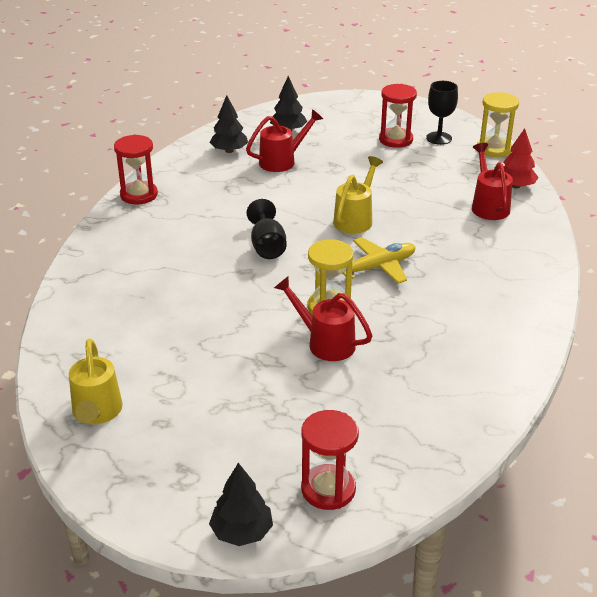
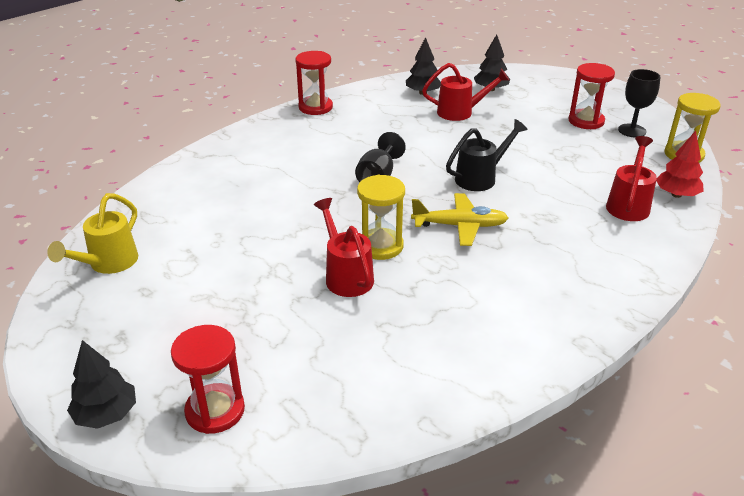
camera: 30 degrees right, 0 degrees up
(355, 219) = (480, 178): yellow watering can -> black watering can

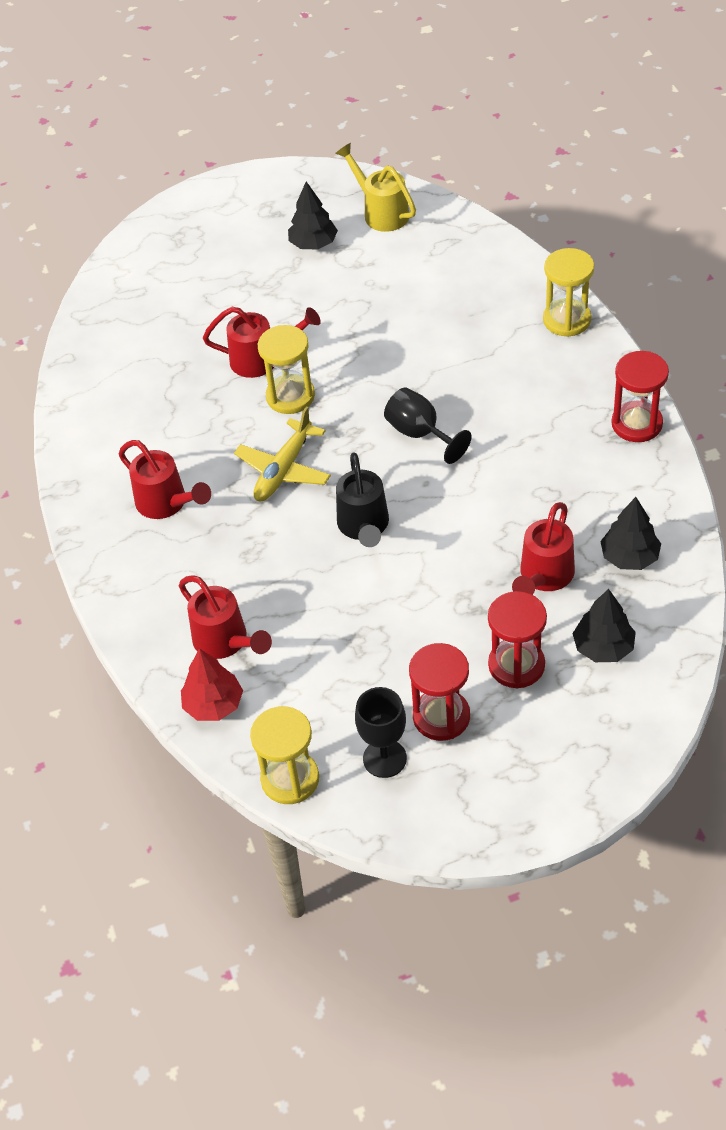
camera: 120 degrees right, 15 degrees up
(106, 414) = (197, 201): black tree -> black tree (313, 244)
(215, 410) = (161, 253): red hourglass -> red hourglass (516, 665)
(226, 146) = (567, 320): none -> yellow hourglass
(545, 274) = (167, 503): none -> red watering can

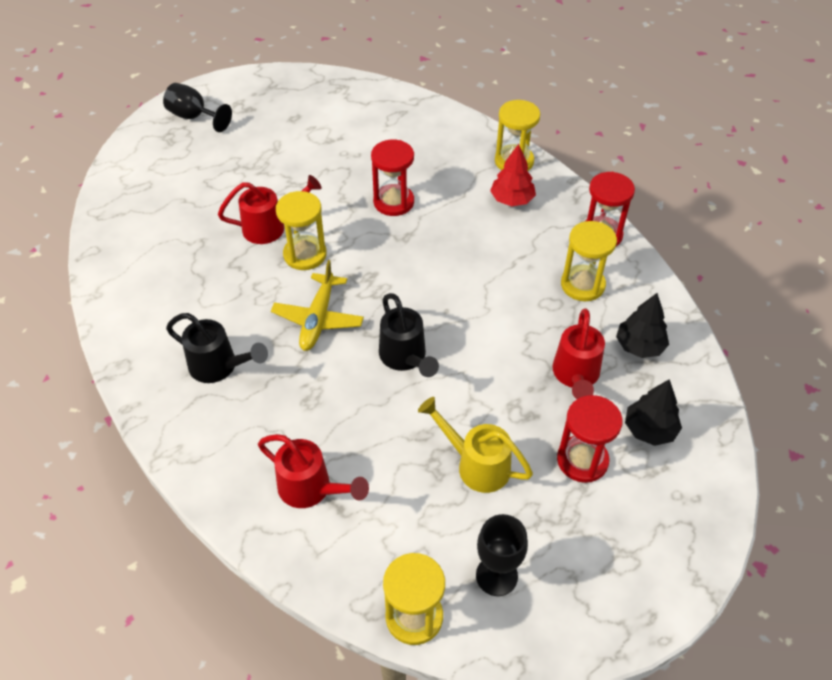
camera: 20 degrees left, 0 degrees up
(167, 503) = (219, 366): red watering can -> black watering can
(213, 705) = (317, 555): red tree -> red tree (512, 200)
(313, 244) = (287, 128): black tree -> none
(381, 212) = (336, 98): yellow watering can -> yellow watering can (476, 464)
(420, 434) = (427, 269): black goblet -> black goblet (194, 117)
(441, 716) = (534, 523): red hourglass -> red hourglass (393, 202)
(591, 478) = (582, 285): none -> yellow hourglass

